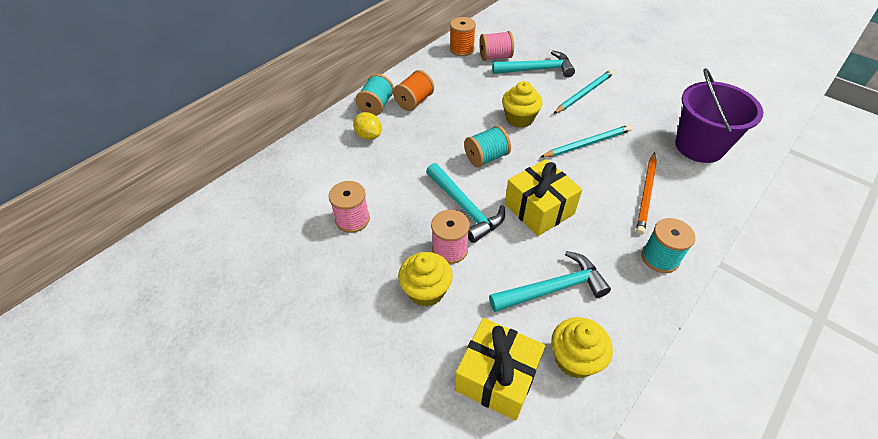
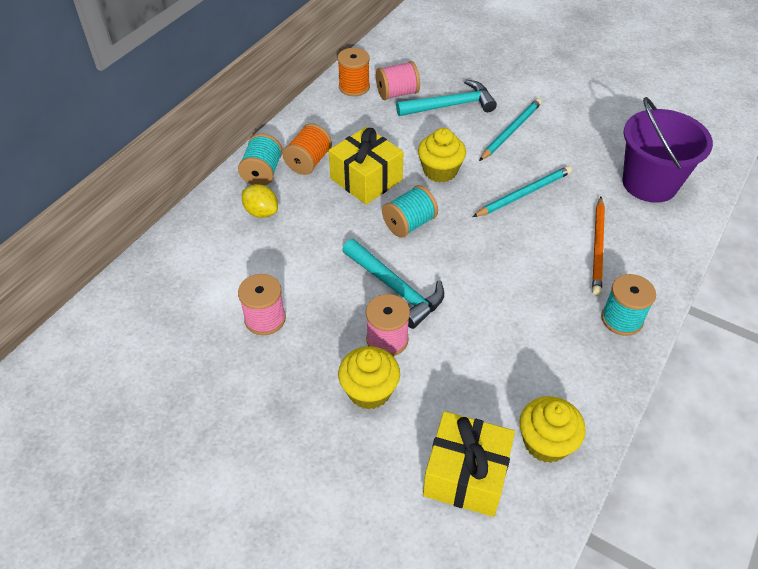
camera: 10 degrees left, 0 degrees up
(539, 209) = (481, 279): yellow gift -> yellow gift (366, 179)
(552, 288) = (510, 369): turquoise hammer -> none

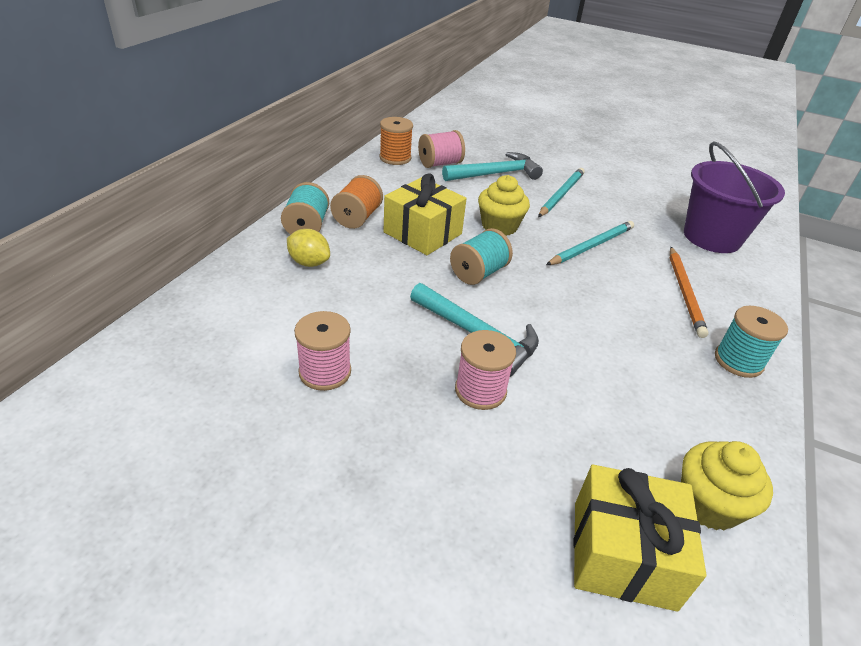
camera: 10 degrees left, 10 degrees down
(369, 391) = (471, 451): yellow cupcake -> none

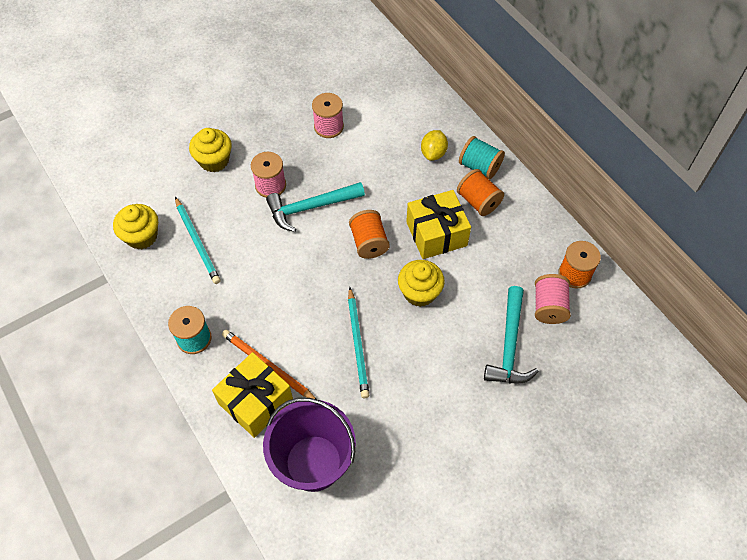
camera: 125 degrees right, 20 degrees up
(309, 263) = (433, 153): yellow lemon -> yellow lemon turned 45 degrees counterclockwise
(478, 273) = (369, 243): turquoise spool -> orange spool
(497, 487) = (214, 160): none -> yellow cupcake
(561, 194) = (446, 380): turquoise pencil -> turquoise pencil (197, 242)
(623, 553) = (152, 186): yellow gift -> yellow gift (256, 402)

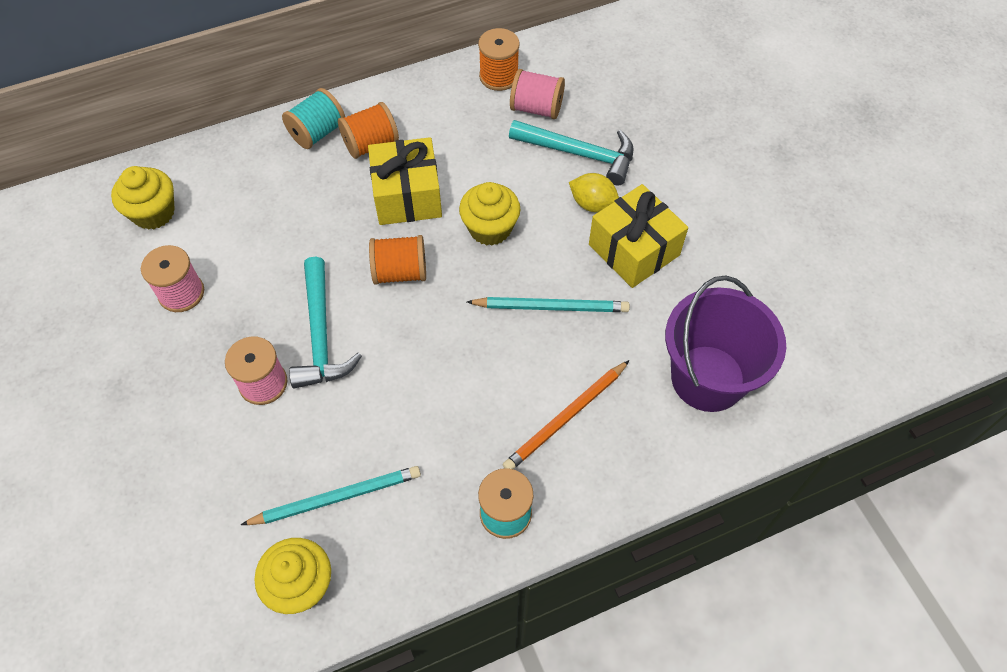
camera: 80 degrees left, 0 degrees up
(214, 160) = (185, 461): yellow cupcake -> yellow cupcake (153, 213)
(256, 402) = (616, 438): yellow gift -> yellow gift (634, 250)
(433, 153) = (277, 177): yellow lemon -> yellow lemon (592, 204)

